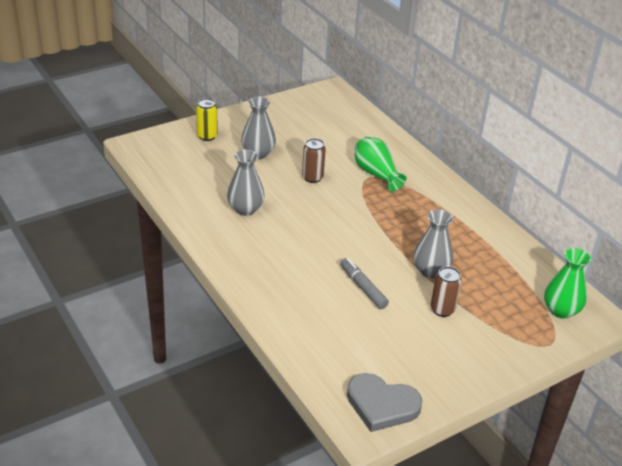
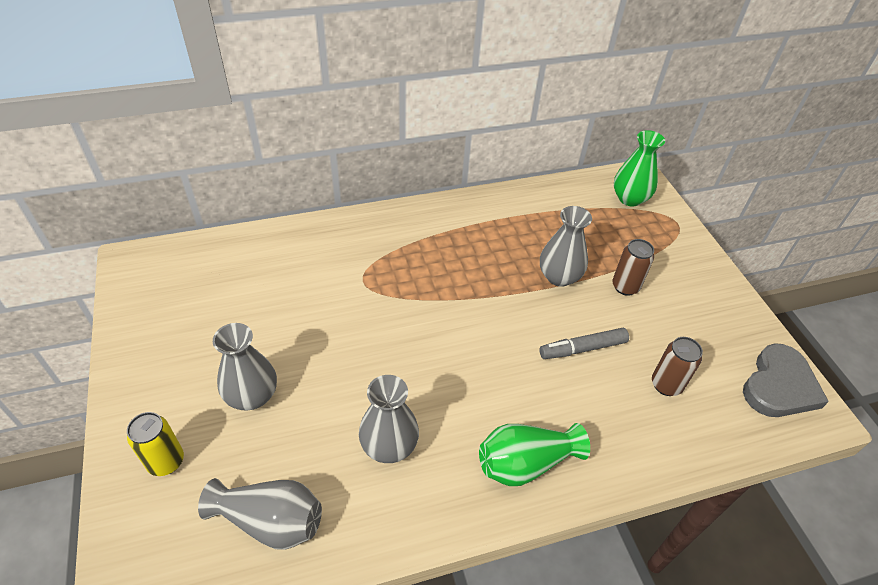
camera: 75 degrees left, 10 degrees up
(185, 176) = (270, 521): none -> grey vase
(312, 178) = (341, 342): brown can -> brown can (666, 385)
(376, 174) = (359, 271): green vase -> green vase (525, 463)

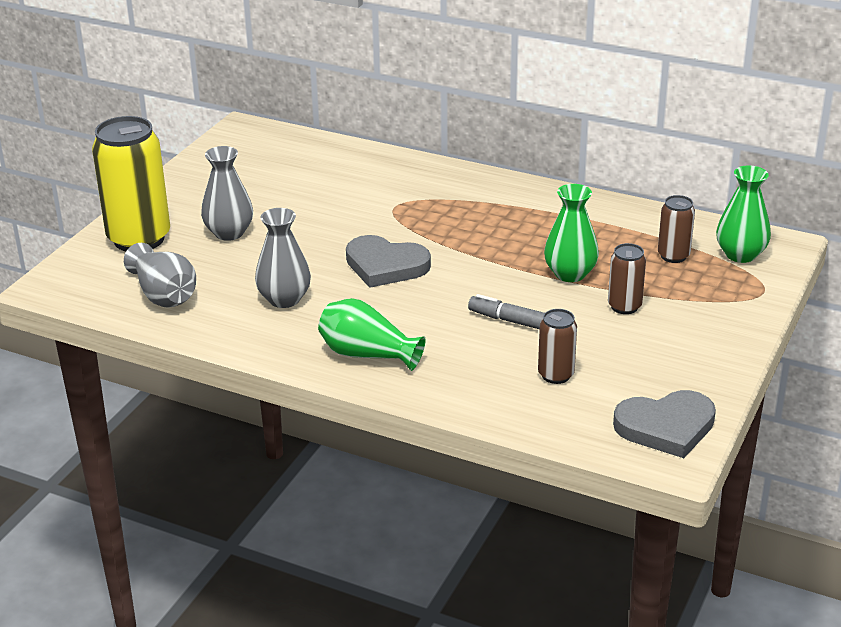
camera: 45 degrees right, 15 degrees down
(166, 461) = (139, 239): yellow can -> yellow can, size x2.03
(427, 350) = (385, 266): none -> grey heart
(559, 276) = (570, 274): grey vase -> green vase
(597, 221) = (673, 256): none -> brown can

